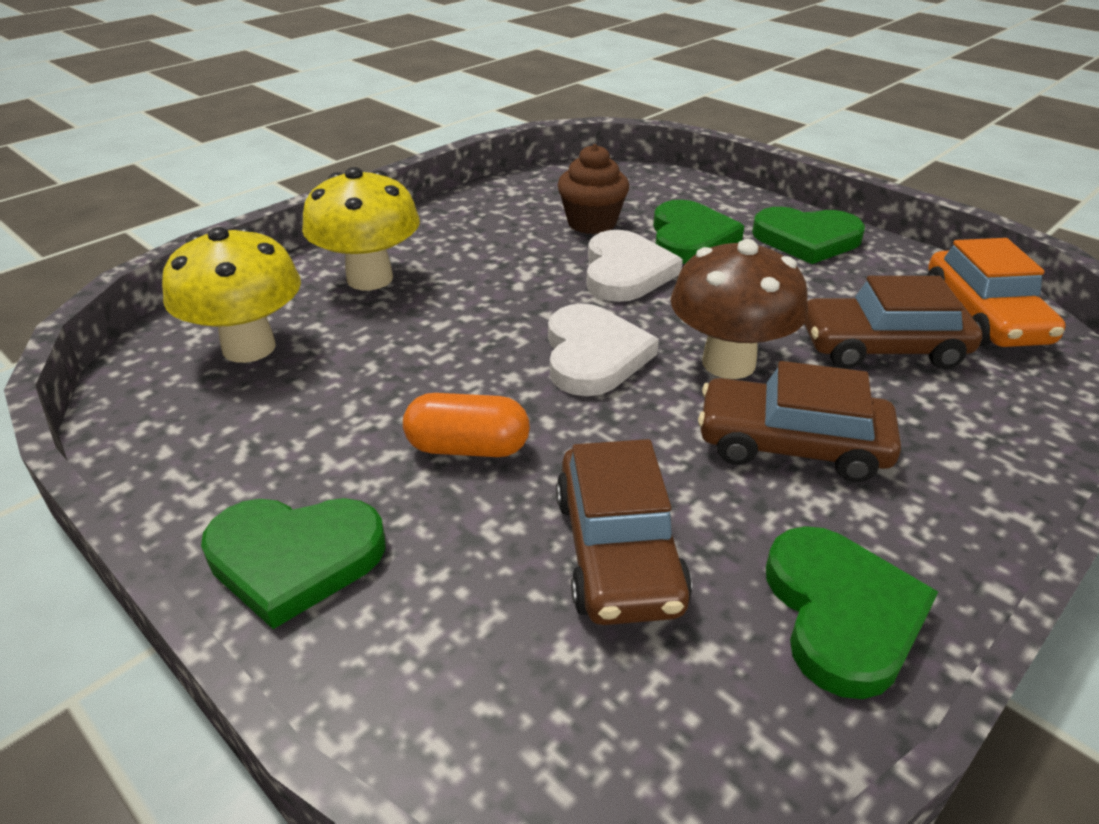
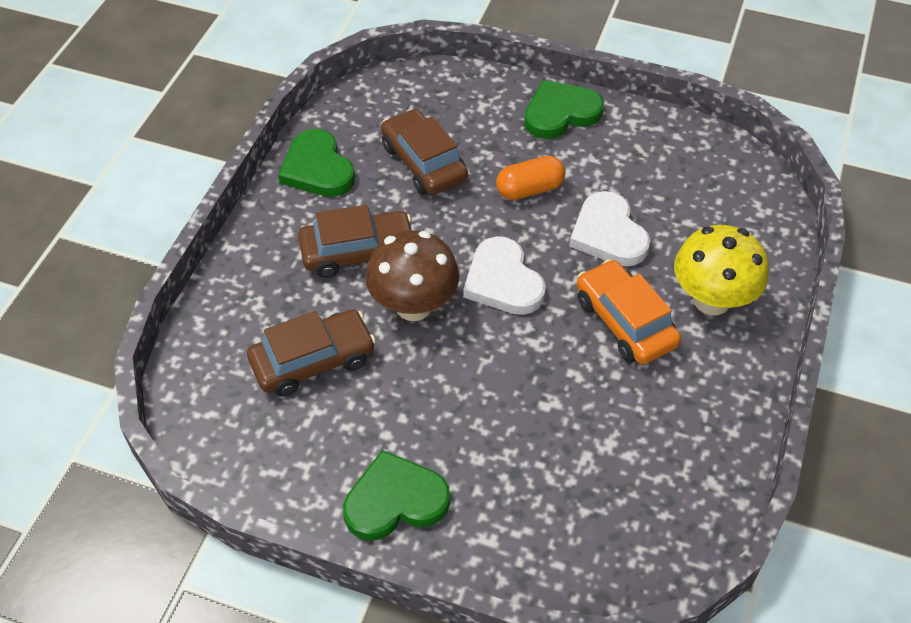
camera: 155 degrees right, 15 degrees up
(249, 347) = (716, 210): yellow mushroom -> none
(592, 223) = (599, 450): brown cupcake -> none
(625, 272) = (530, 383): white heart -> white heart (608, 234)
(690, 238) = (500, 459): green heart -> none
(984, 317) = (236, 429): orange car -> orange car (625, 322)

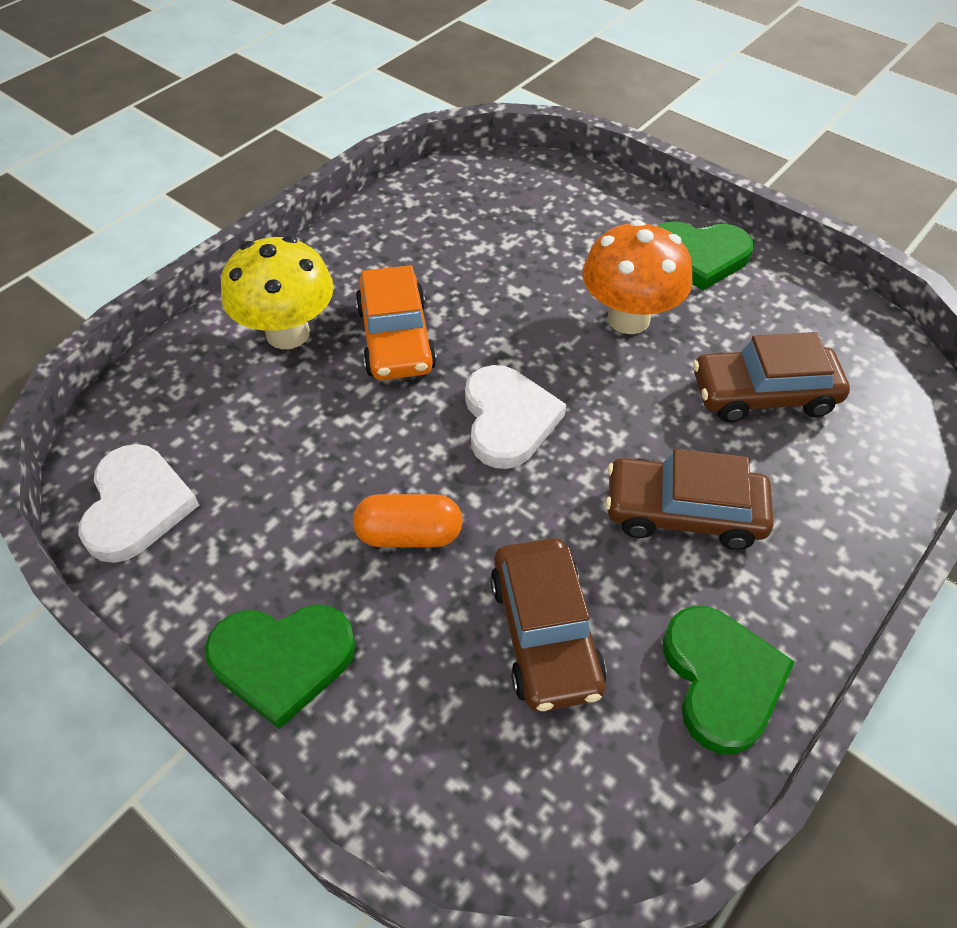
camera: 160 degrees left, 0 degrees up
(413, 306) = (628, 421): brown mushroom -> none
(442, 402) = (628, 318): none -> orange mushroom
(608, 234) = (346, 439): white heart -> white heart (137, 506)

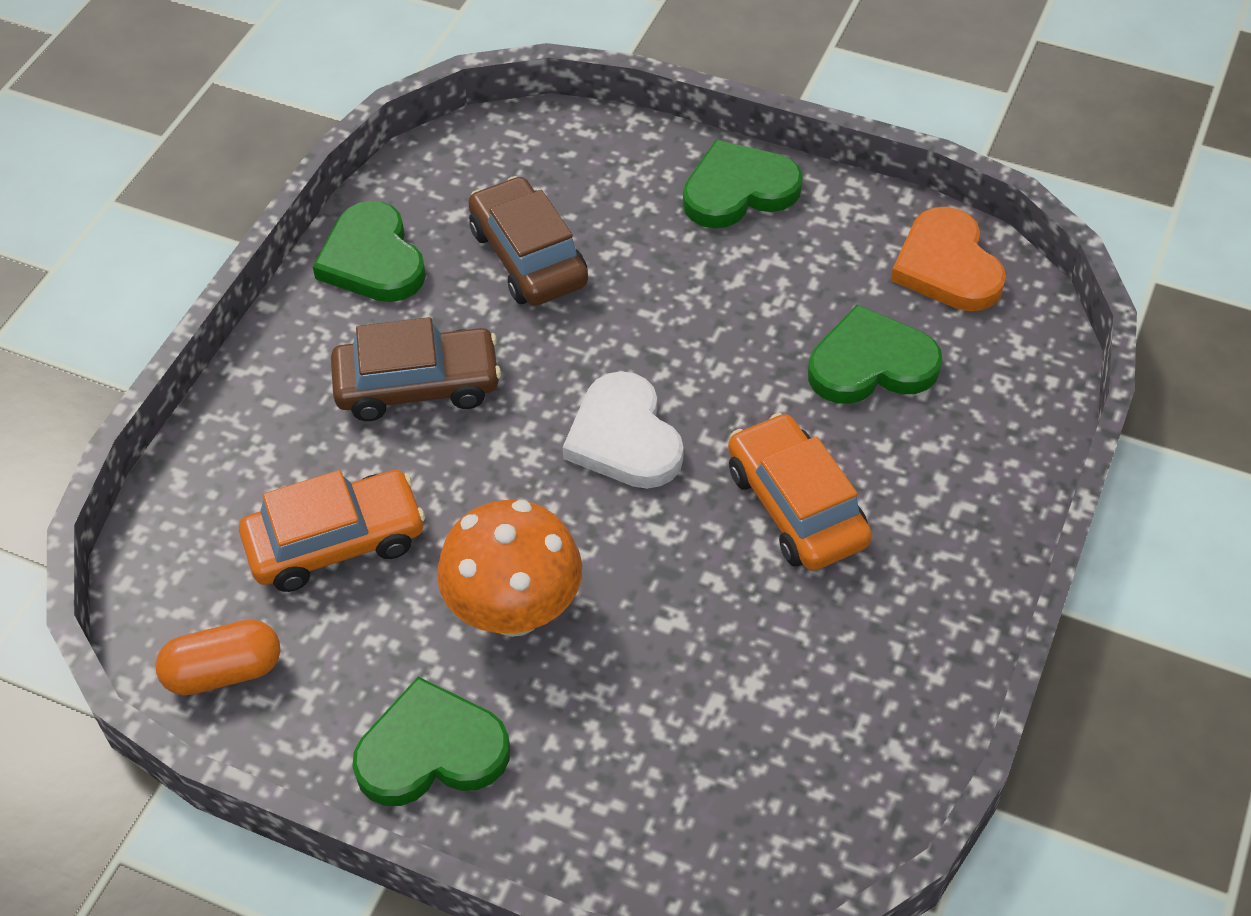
camera: 165 degrees right, 0 degrees up
(137, 506) = (947, 266): white heart -> orange heart
(270, 430) = (871, 364): none -> green heart
(287, 333) = (928, 480): yellow mushroom -> none
(409, 534) = (679, 303): orange capsule -> orange capsule (224, 672)
(763, 394) = (336, 542): brown car -> orange car

